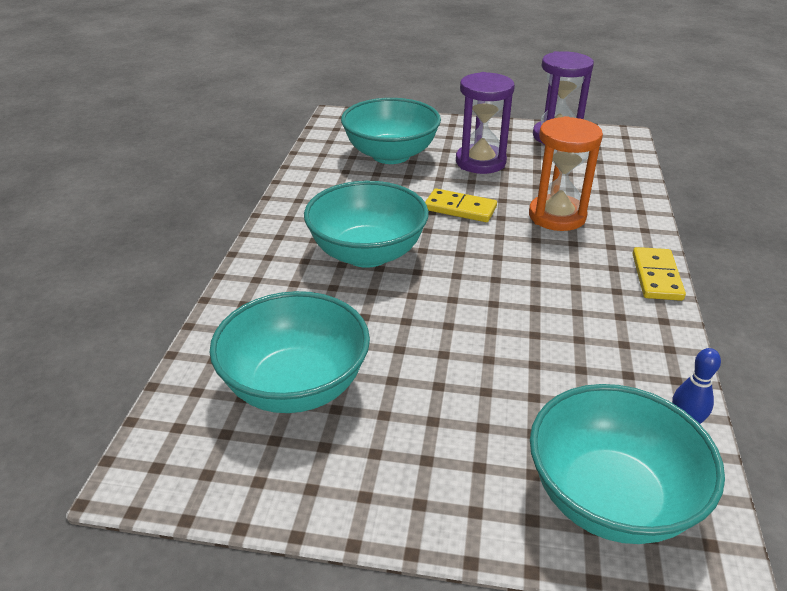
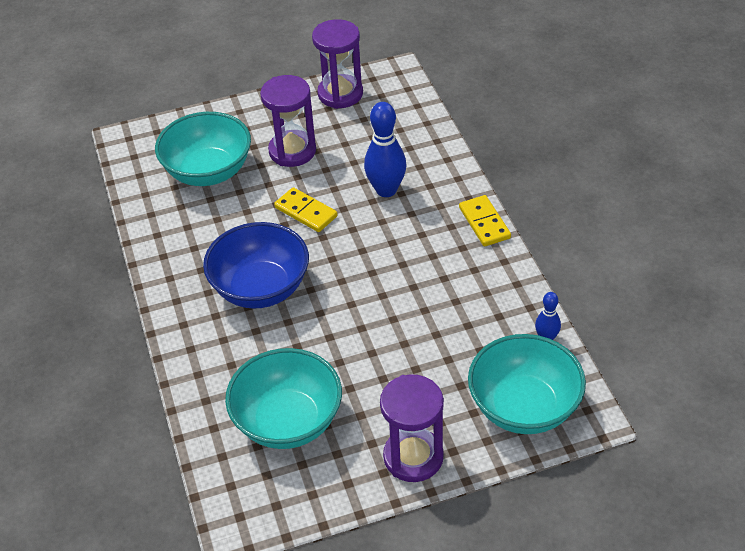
camera: 25 degrees left, 10 degrees up
(367, 253) = (261, 288): turquoise bowl -> blue bowl
(416, 495) = (413, 457): none -> purple hourglass
(460, 208) = (306, 212): yellow domino -> yellow domino turned 45 degrees clockwise
(557, 216) = (386, 190): orange hourglass -> blue bowling pin

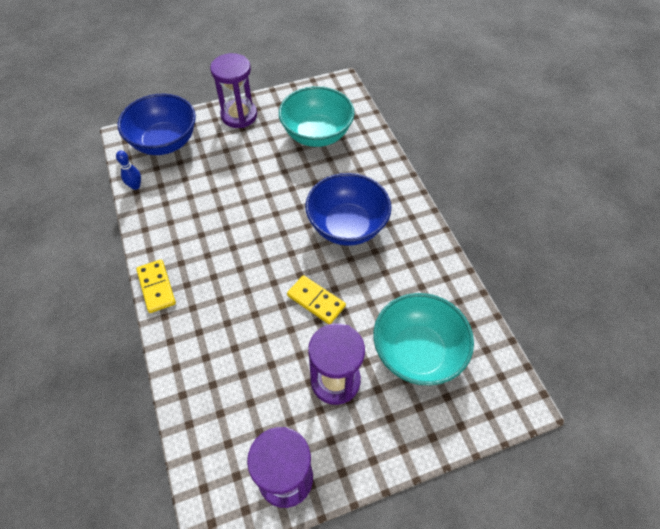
camera: 175 degrees right, 10 degrees up
(386, 190) = (241, 326): blue bowling pin -> none
(524, 407) = (164, 142): turquoise bowl -> blue bowl

